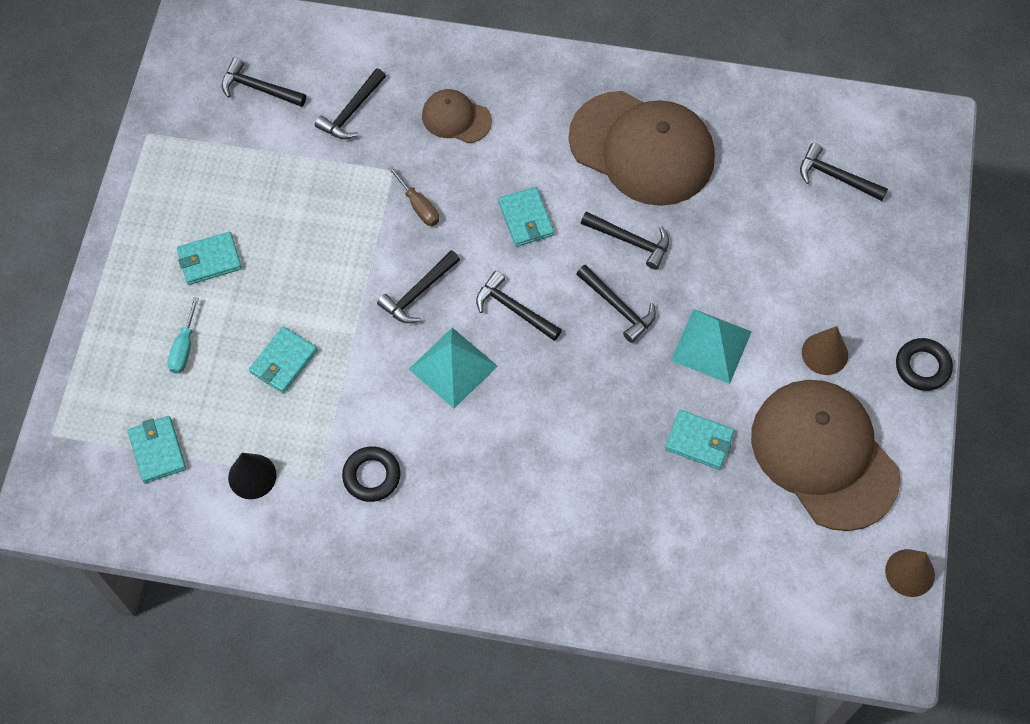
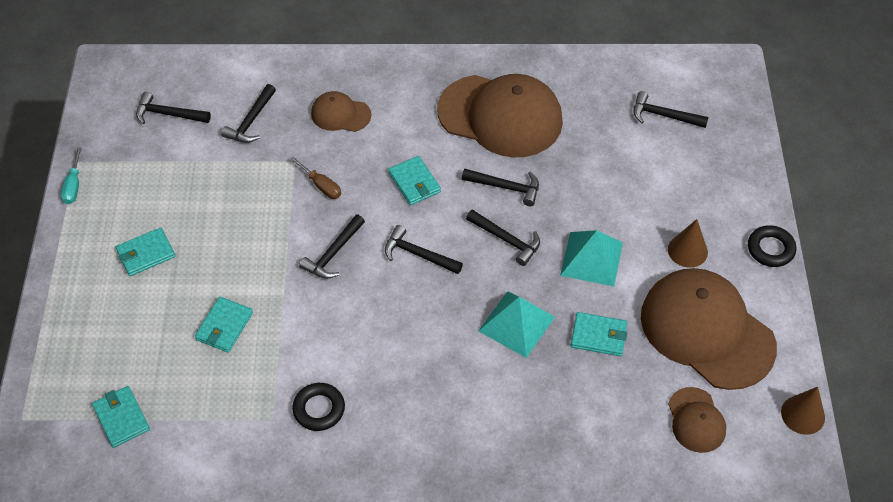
camera: 10 degrees left, 10 degrees down
(184, 348) = (133, 328): turquoise screwdriver -> turquoise screwdriver (73, 186)
(252, 476) = (211, 426): black cone -> none
(453, 367) = (374, 308): turquoise pyramid -> turquoise pyramid (516, 324)
(787, 559) = (696, 420): none -> brown cap

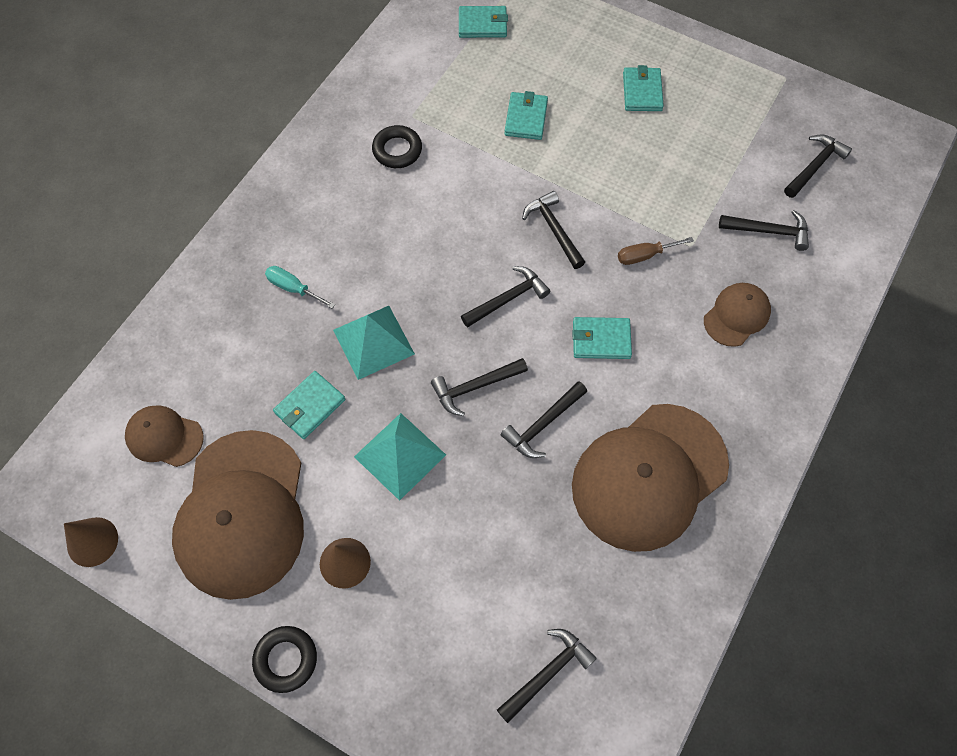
camera: 120 degrees right, 10 degrees up
(73, 186) = (755, 66): turquoise screwdriver -> turquoise screwdriver (293, 288)
(224, 326) = (526, 118): turquoise wallet -> turquoise wallet turned 45 degrees clockwise
(251, 121) = (768, 231): black hammer -> black hammer turned 135 degrees clockwise
(707, 331) = (242, 514): brown cap -> brown cap turned 105 degrees clockwise

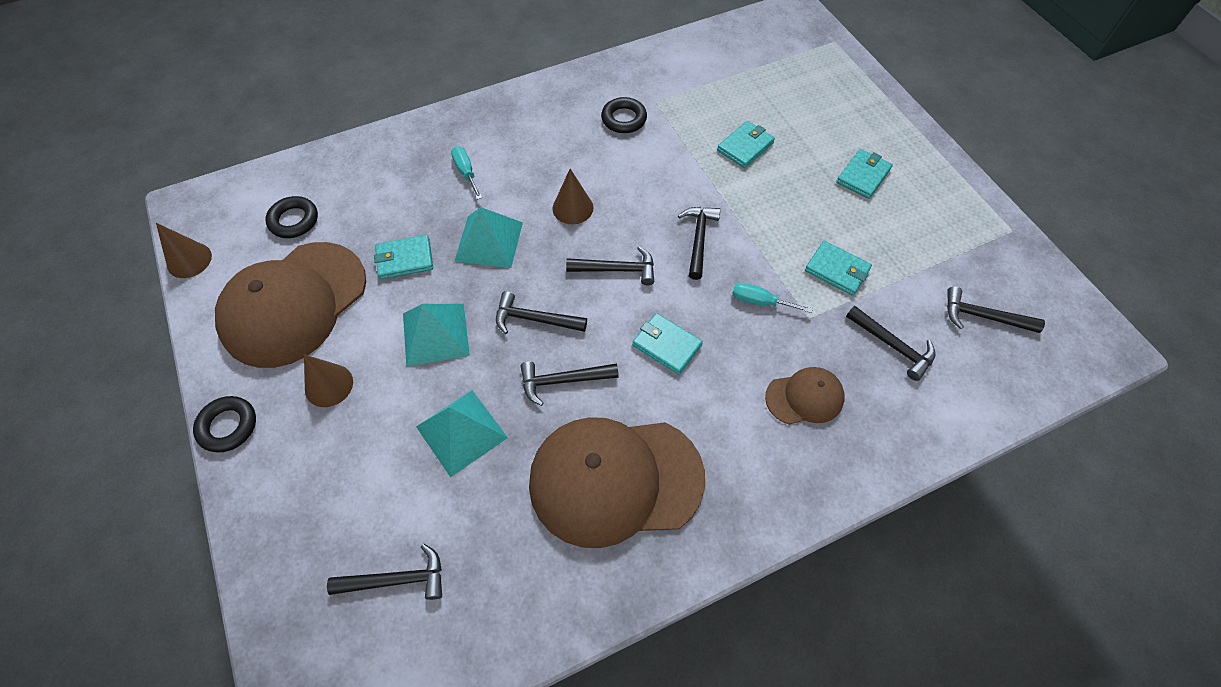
camera: 35 degrees right, 5 degrees down
(164, 437) = (294, 220): brown cap -> black ring
(422, 264) = (572, 208): none -> brown cone
(482, 24) = (766, 65): turquoise wallet -> turquoise wallet (837, 270)
(496, 522) = (461, 432): none -> turquoise pyramid
(644, 255) = (760, 301): brown screwdriver -> turquoise screwdriver
(814, 166) = (983, 317): black hammer -> black hammer turned 150 degrees counterclockwise

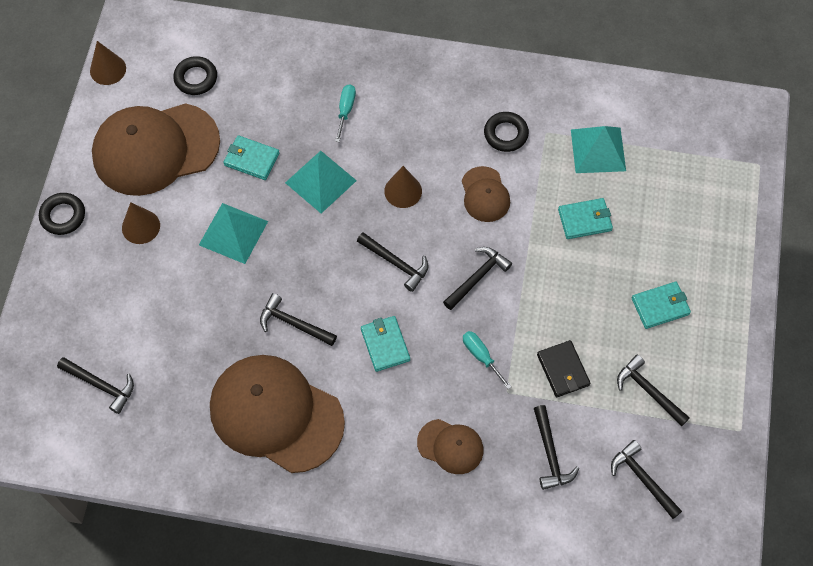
camera: 35 degrees right, 5 degrees up
(461, 432) = (202, 315): turquoise pyramid -> turquoise pyramid (598, 150)
(535, 319) = (308, 265): black hammer -> black hammer (649, 391)
(647, 172) = (485, 194): none -> brown cap
(837, 270) = (563, 370): turquoise wallet -> black wallet

